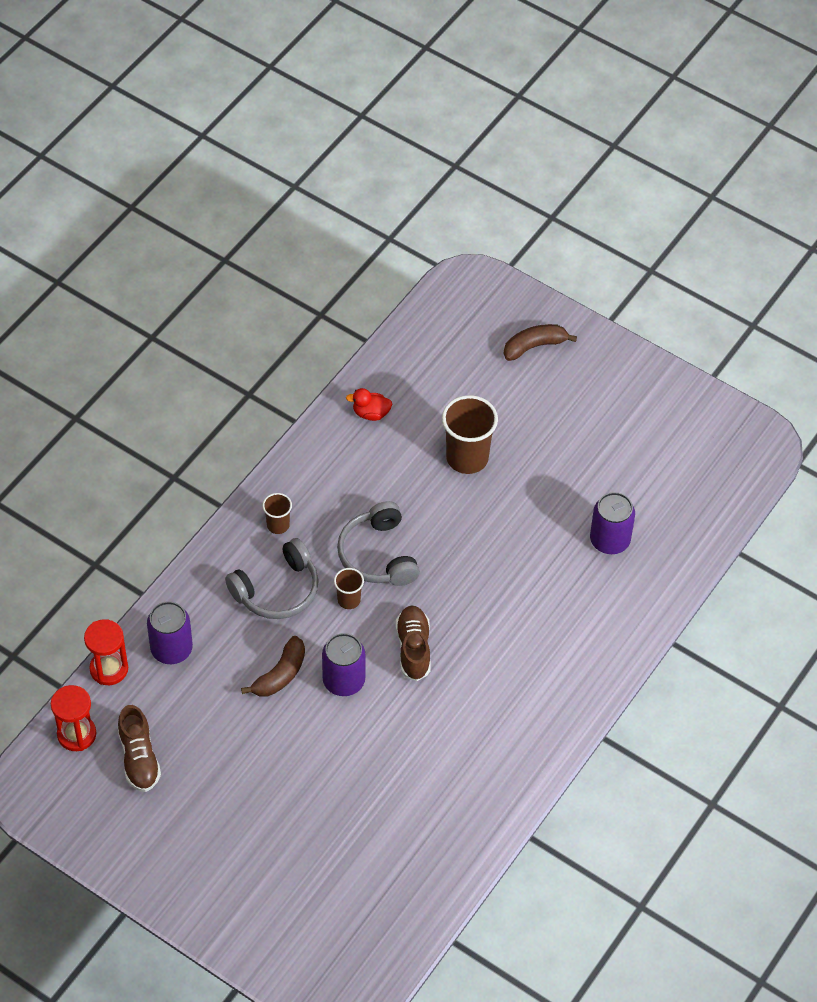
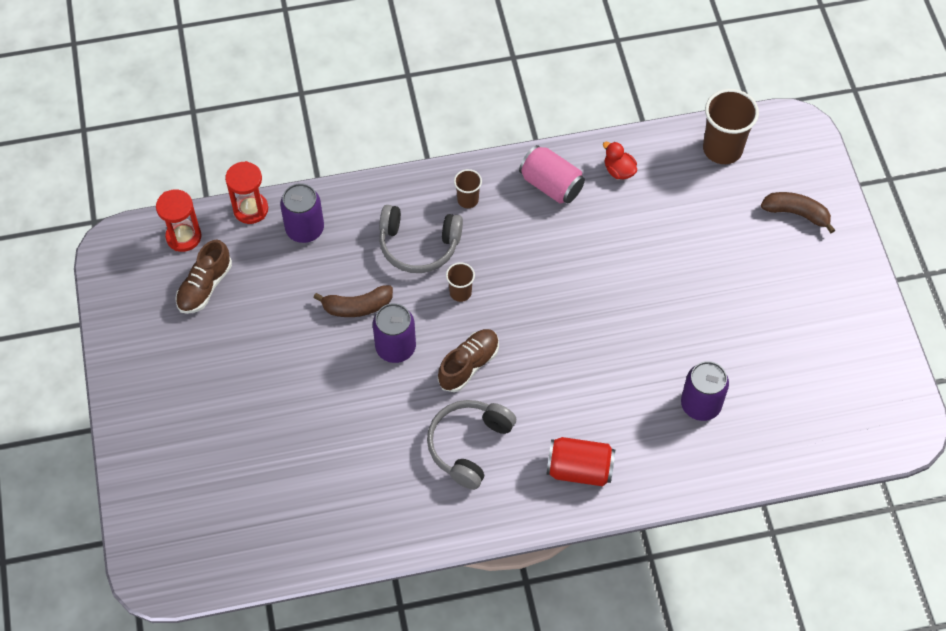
camera: 45 degrees right, 5 degrees up
(331, 464) = (551, 185): none -> pink can
(378, 555) = (515, 277): grey headphones -> grey headphones (469, 445)
(467, 458) = (656, 257): brown cup -> brown cup (722, 149)
(574, 657) = (579, 469): none -> red can

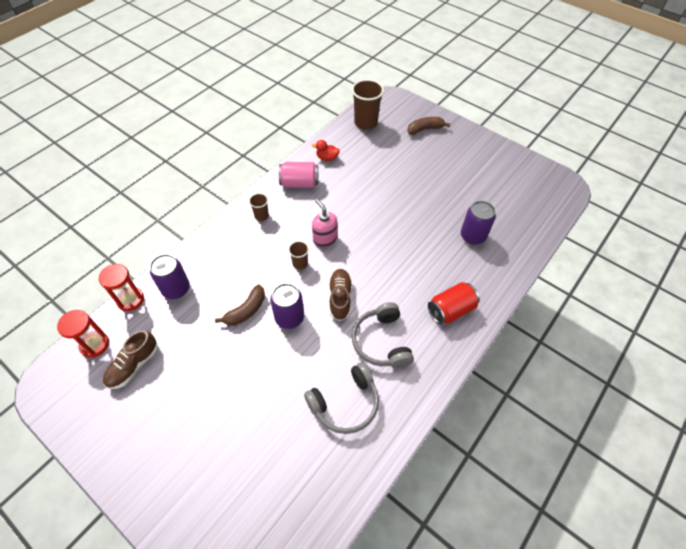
camera: 40 degrees left, 5 degrees down
(205, 286) = (133, 365): brown shoe -> brown shoe turned 45 degrees clockwise
(418, 245) = (254, 255): grey headphones -> grey headphones (345, 403)
(516, 281) = (325, 239): none -> pink soap dispenser

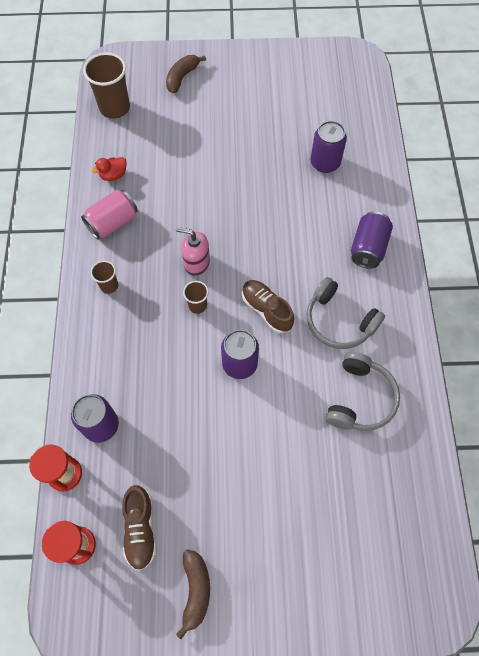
camera: 40 degrees left, 10 degrees up
(246, 310) = (193, 390): brown banana -> brown banana (195, 590)
(451, 310) = (368, 248): red can -> purple can

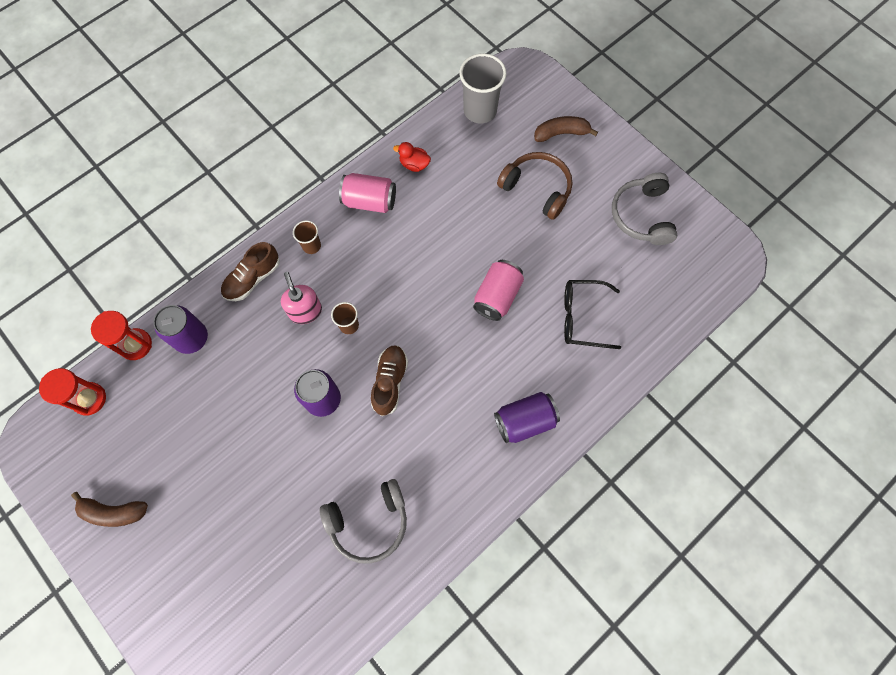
camera: 50 degrees right, 5 degrees up
(114, 108) = (480, 110): brown cup -> grey cup
(140, 529) = (132, 433): brown shoe -> brown shoe (252, 279)
(195, 590) = (113, 512): brown banana -> brown banana turned 45 degrees clockwise
(196, 263) = (387, 293): pink soap dispenser -> pink soap dispenser (305, 311)
(208, 120) = (537, 189): none -> brown headphones
(264, 199) = (497, 296): none -> pink can
(325, 163) = (582, 317): purple can -> black glasses
(339, 321) = (428, 450): grey headphones -> grey headphones (642, 215)

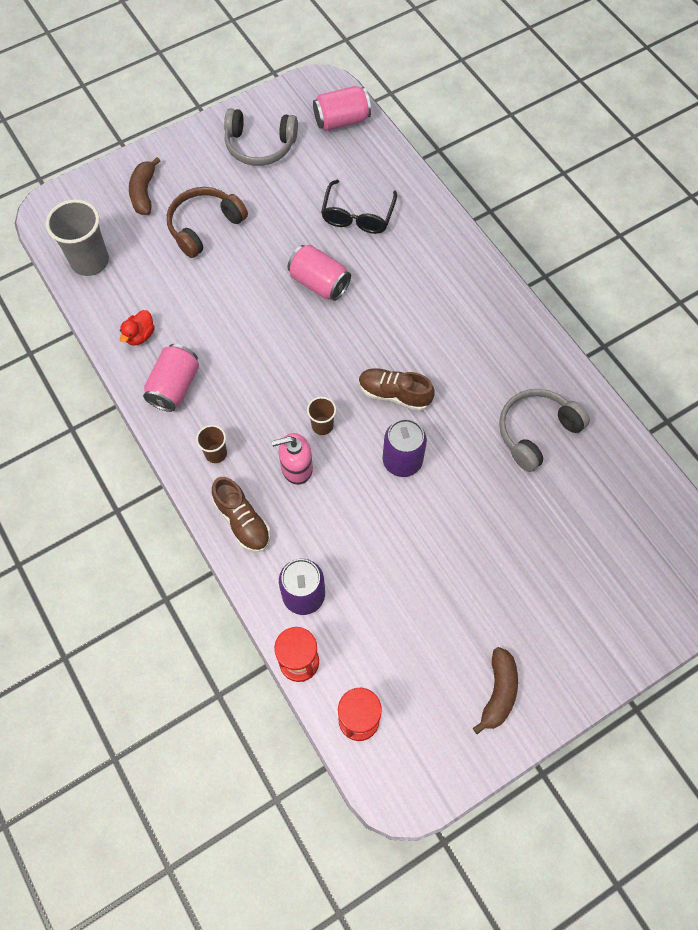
camera: 80 degrees left, 5 degrees down
(368, 522) = (536, 432): grey headphones -> grey headphones turned 120 degrees counterclockwise
(524, 421) = (454, 282): purple can -> none
(696, 283) = (341, 120): none -> pink can

